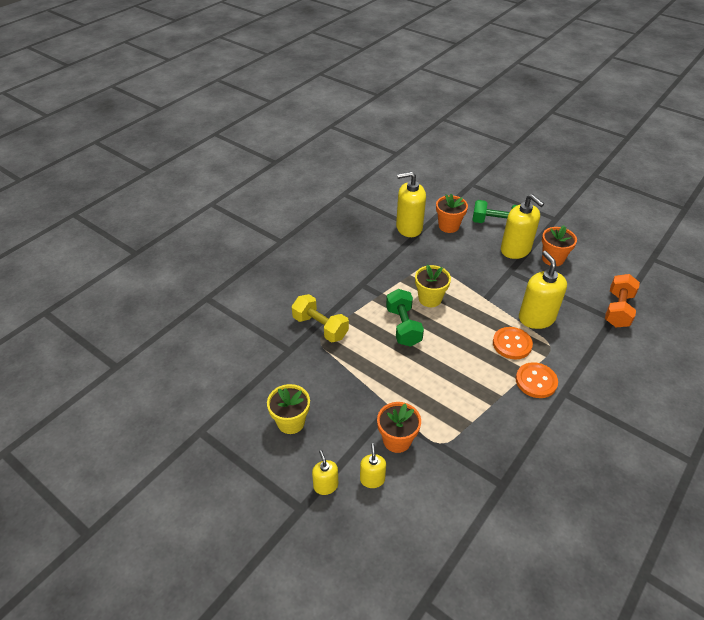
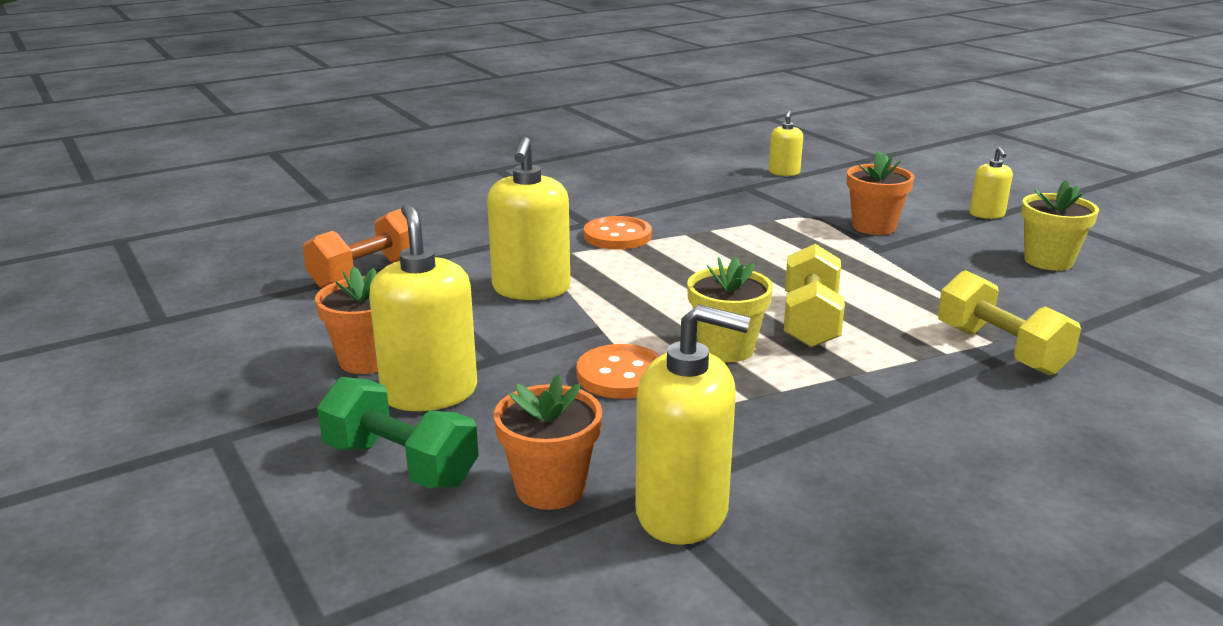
camera: 160 degrees left, 20 degrees down
(372, 479) = (919, 210): yellow soap dispenser -> yellow soap dispenser (784, 172)
(403, 326) = (810, 321): green dumbbell -> yellow dumbbell
(512, 344) = (614, 271): orange button -> orange button (621, 375)

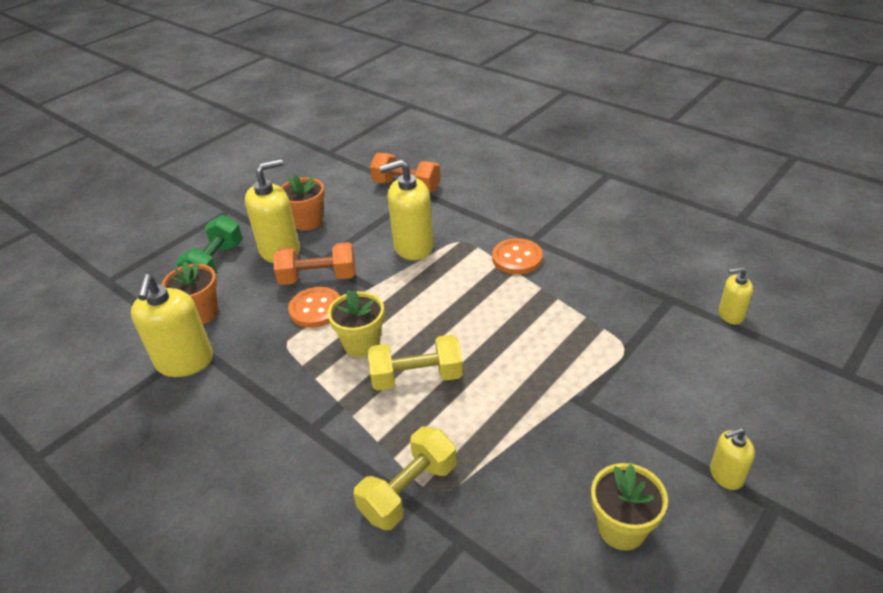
camera: 75 degrees right, 15 degrees up
(542, 365) = (318, 278): none -> orange dumbbell
(873, 227) = (629, 391): orange flower pot -> none

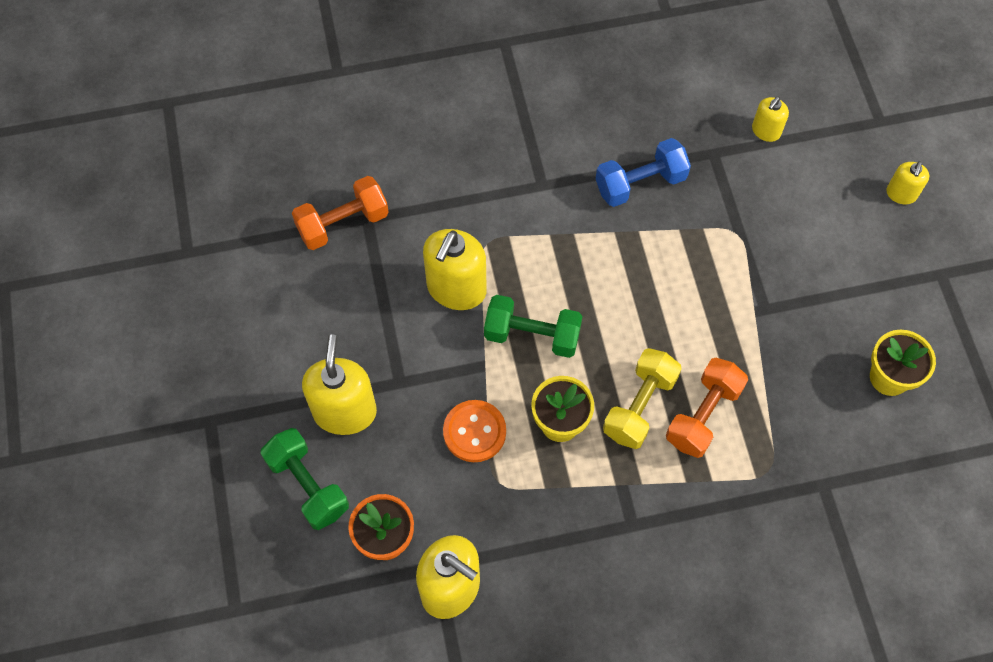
camera: 55 degrees left, 25 degrees up
(308, 221) = (315, 355): orange flower pot -> none
(318, 278) = (427, 402): orange dumbbell -> orange dumbbell (703, 415)
(409, 491) = (753, 491): yellow dumbbell -> none
(416, 295) = (532, 335): none -> green dumbbell
(517, 258) = (557, 218): orange button -> none
(595, 279) = (640, 183): none -> blue dumbbell
(726, 475) = (898, 278): yellow soap dispenser -> yellow soap dispenser (901, 194)

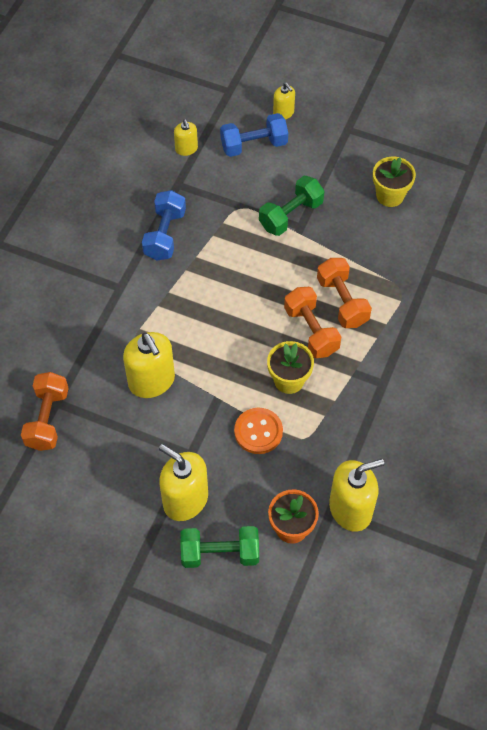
camera: 55 degrees left, 5 degrees down
(532, 335) = (219, 358): green dumbbell -> green dumbbell (291, 215)
(639, 406) = (311, 331): yellow dumbbell -> orange dumbbell
(830, 192) = (254, 145): none -> blue dumbbell

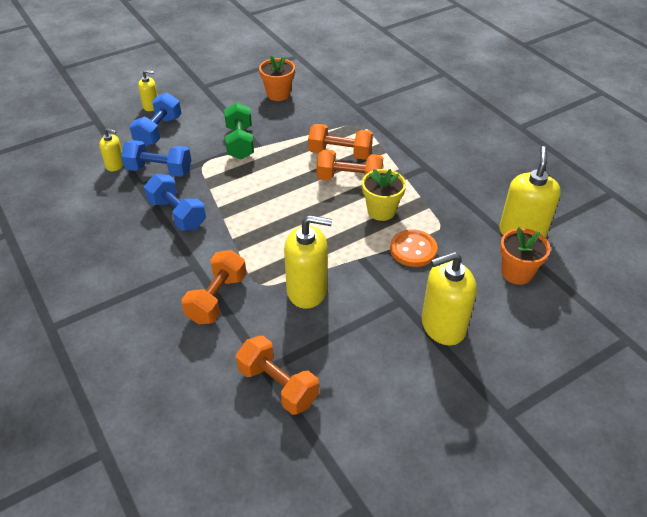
camera: 55 degrees left, 15 degrees down
(98, 325) = (217, 298): none -> orange dumbbell
(205, 183) = (159, 170): none -> blue dumbbell
(220, 553) = (512, 329): green dumbbell -> none
(390, 195) = (278, 94): yellow flower pot -> orange flower pot

